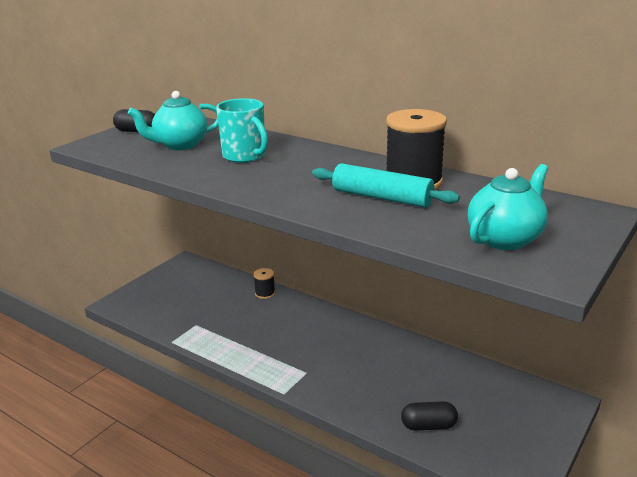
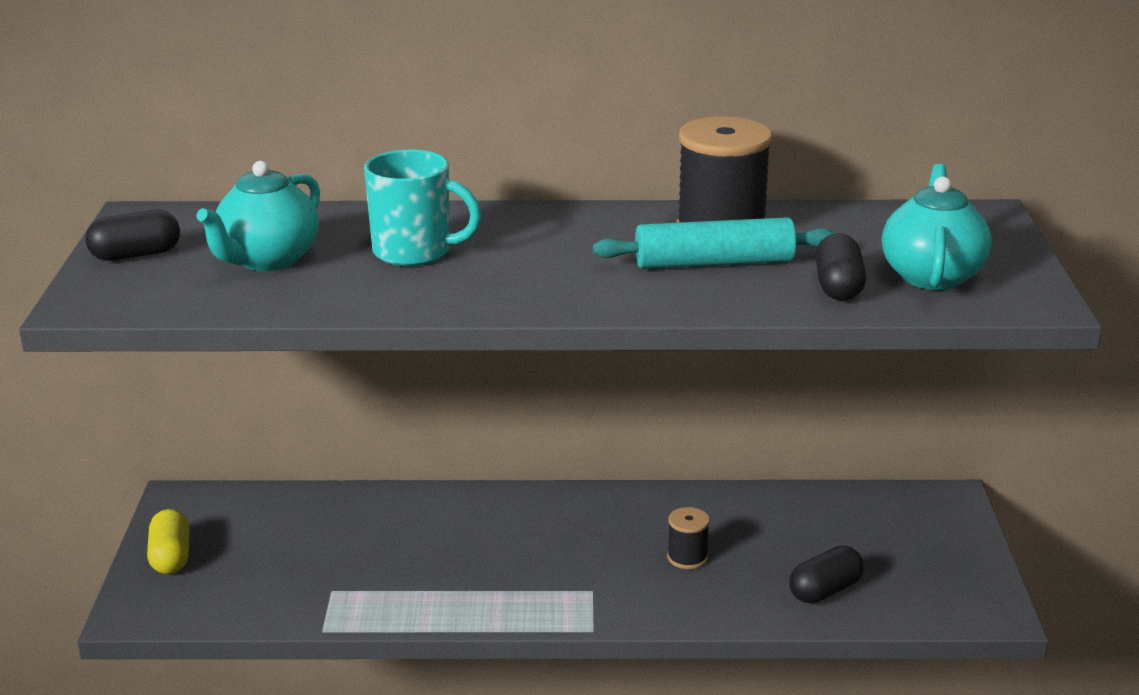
camera: 35 degrees left, 0 degrees up
(154, 285) = (171, 557): none -> yellow capsule
(265, 293) = (391, 502): black spool -> black spool (687, 557)
(433, 229) = (838, 287): none -> black capsule

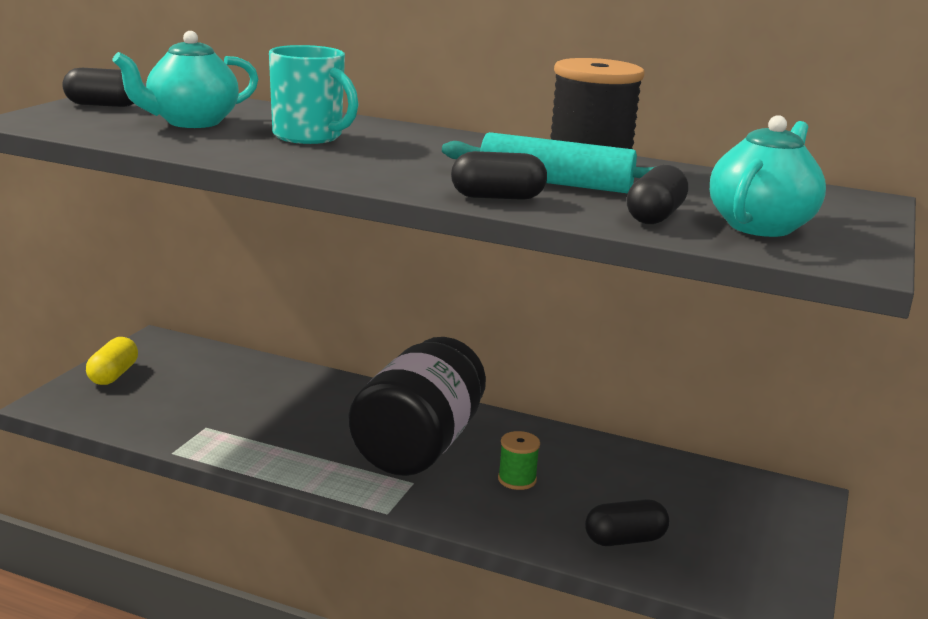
camera: 20 degrees right, 5 degrees down
(567, 548) = (418, 446): none -> black jar
(684, 298) = (497, 197): none -> black capsule
(687, 557) = (517, 479): black spool -> green spool

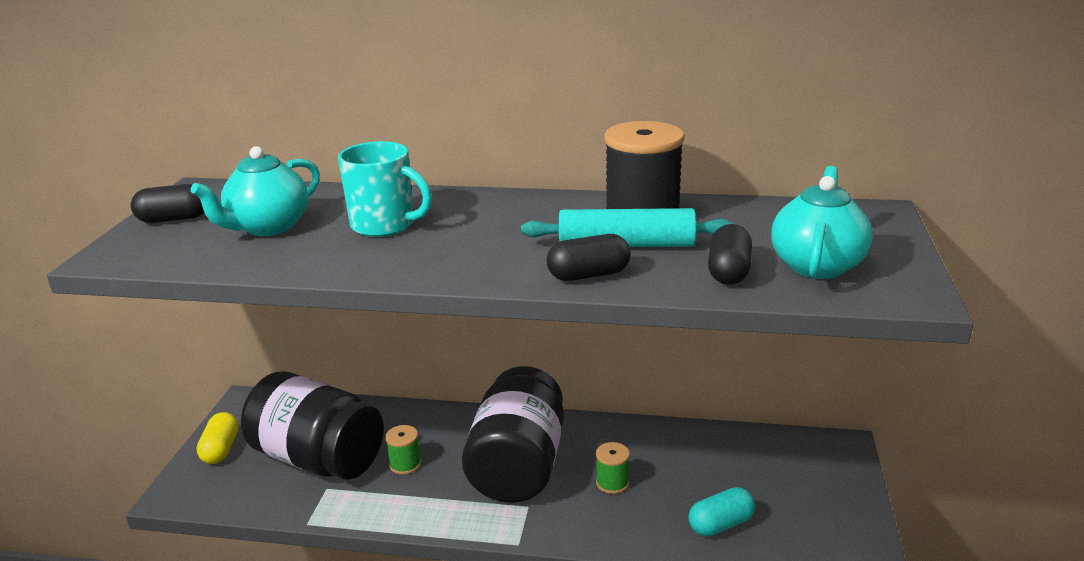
camera: 10 degrees left, 5 degrees up
(208, 401) = (318, 459): none -> black jar
(297, 422) = (405, 464): none -> green spool
(624, 539) = (720, 524): black capsule -> turquoise capsule

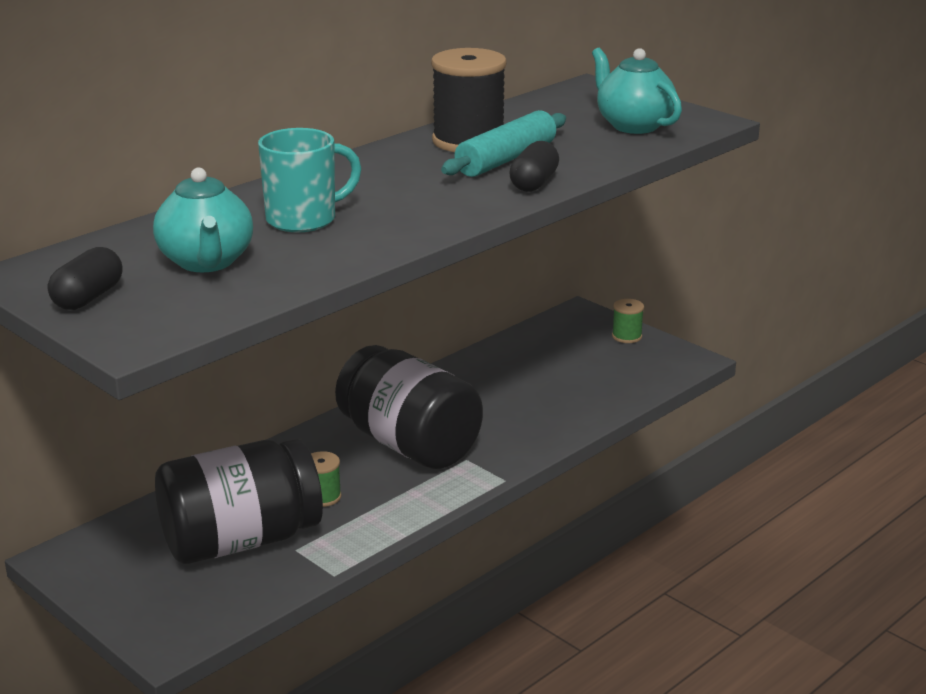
camera: 55 degrees left, 0 degrees up
(221, 449) = (129, 596): yellow capsule -> none
(612, 483) = (491, 413): green spool -> green spool (627, 336)
(720, 524) = (595, 392): turquoise capsule -> none
(729, 272) = (601, 148): black capsule -> none

